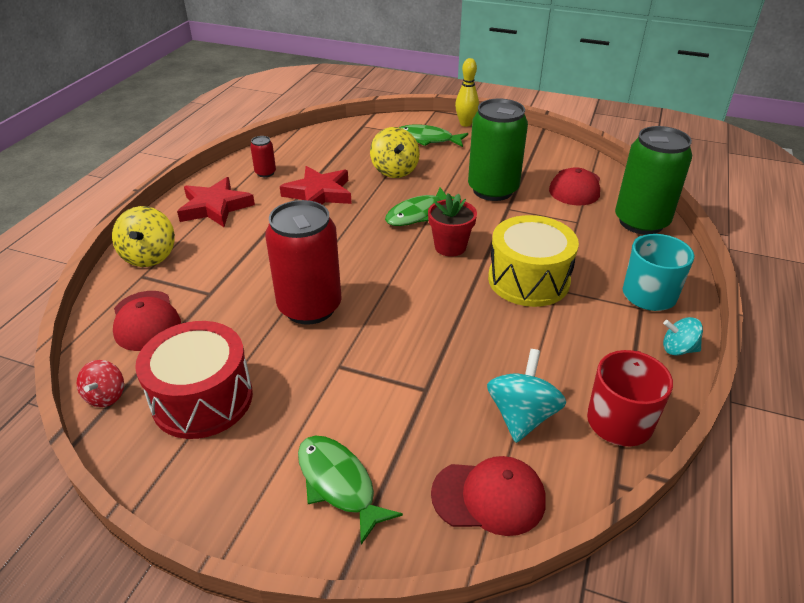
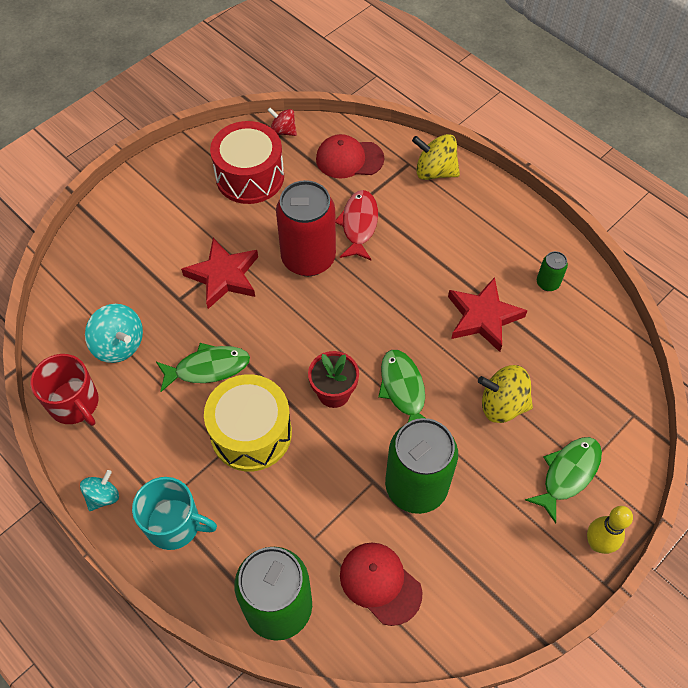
camera: 115 degrees right, 20 degrees up
(215, 207) = (495, 228): red star -> red star (224, 276)
(246, 286) = (359, 225): none -> red fish
(265, 173) = (547, 283): red can -> green can
(339, 484) = (138, 226): green fish -> green fish (208, 368)
(489, 497) = (77, 295): red cap -> none

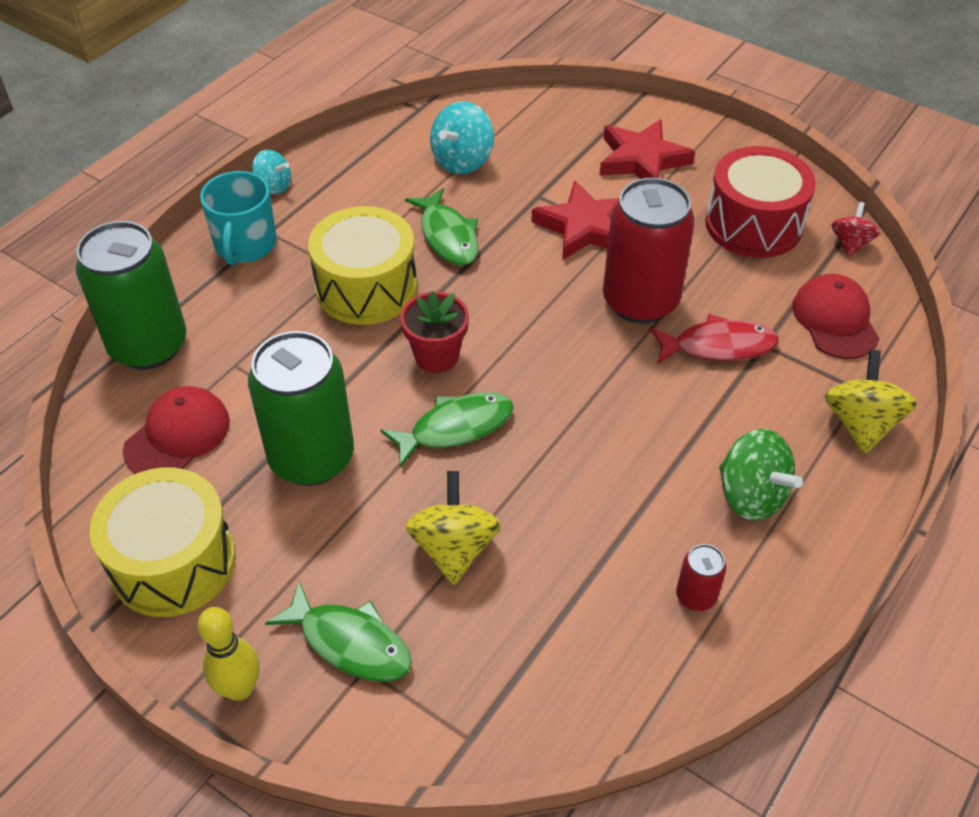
camera: 80 degrees right, 10 degrees down
(74, 403) = (381, 144): red mug -> none
(480, 238) = (751, 495): none -> green spinning top
(483, 317) = (602, 511): red star -> red star (642, 160)
(497, 586) = (173, 562): none -> yellow drum
(547, 283) = (695, 596): green can -> red can

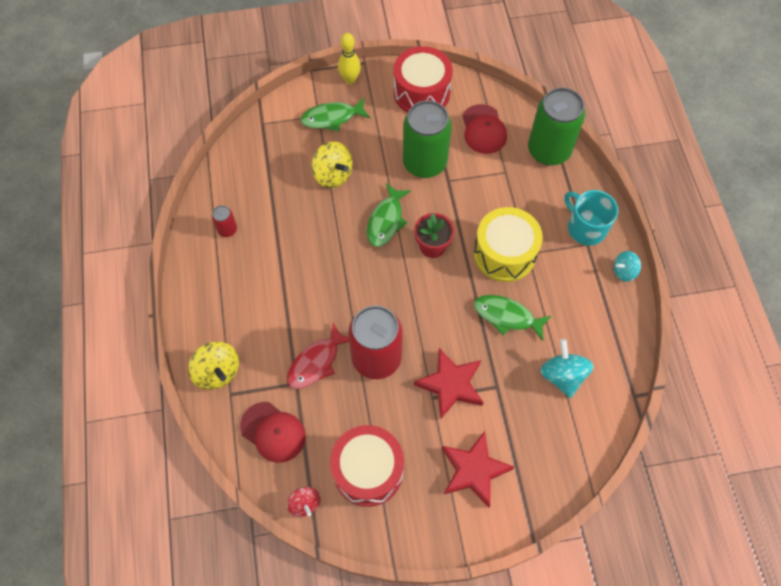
camera: 135 degrees right, 15 degrees up
(173, 562) = (421, 92): yellow drum -> red drum
(751, 495) = (239, 291): green spinning top -> none

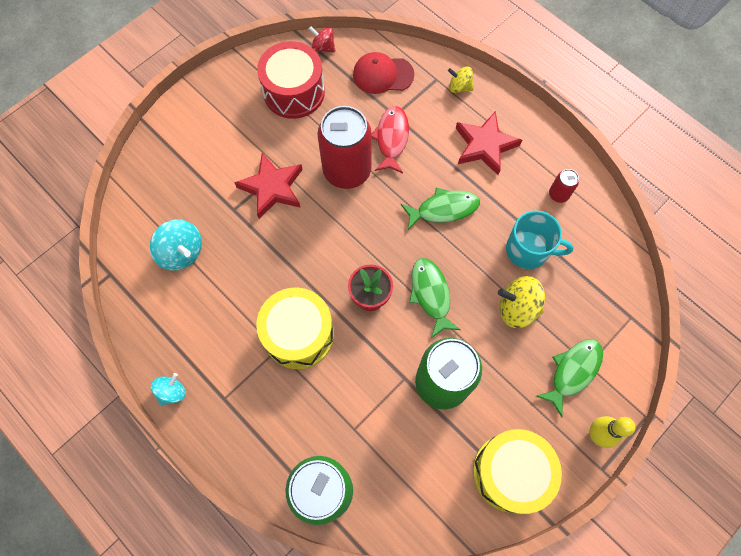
camera: 145 degrees right, 5 degrees up
(217, 372) = (459, 87): yellow spinning top -> yellow spinning top, size x0.63
(421, 92) = (510, 472): red drum -> yellow drum
(473, 470) = (214, 138): red star -> red star (485, 145)
(483, 129) = (411, 469): red cap -> none
(507, 316) = (260, 274): green fish -> green fish (443, 209)
(585, 228) = (234, 417): turquoise mug -> turquoise mug (528, 250)

